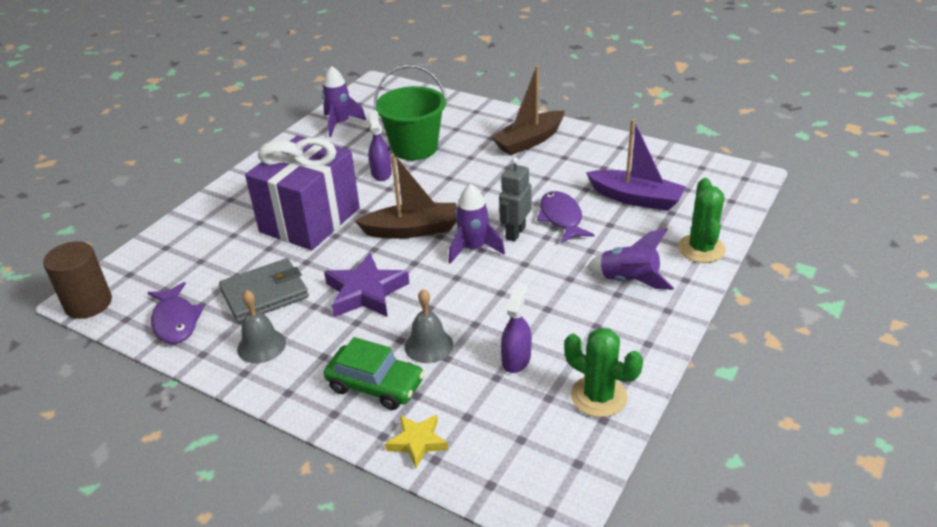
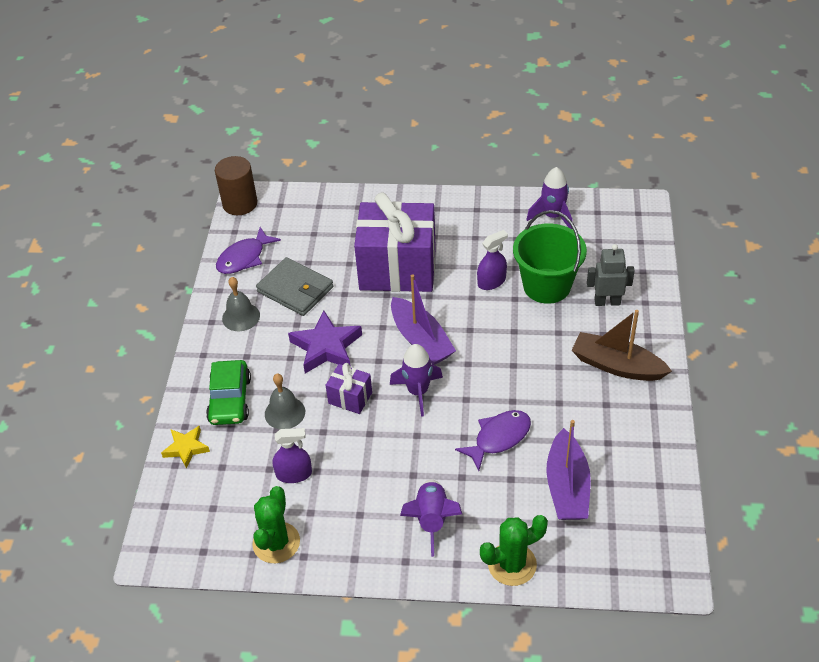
camera: 65 degrees right, 10 degrees up
(412, 230) = (421, 340): brown boat -> purple boat
(446, 293) = (350, 398): none -> purple gift
(515, 233) = (456, 412): grey robot -> grey robot (607, 302)

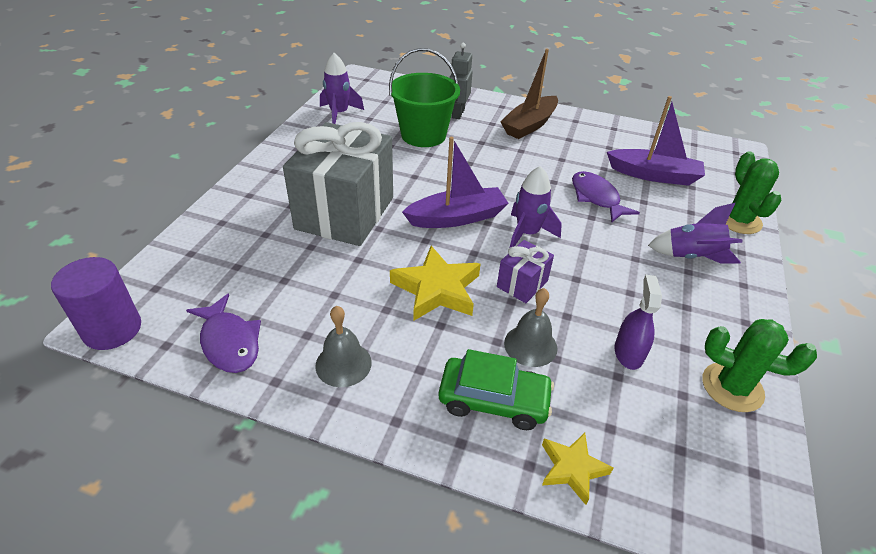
camera: 80 degrees left, 5 degrees down
(240, 203) = (112, 329): brown cylinder -> purple cylinder
(295, 289) = (325, 300): grey wallet -> none
(326, 347) = (437, 289): purple star -> yellow star
(397, 269) = (345, 213): purple gift -> grey gift
(491, 282) = (400, 161): purple spray bottle -> none

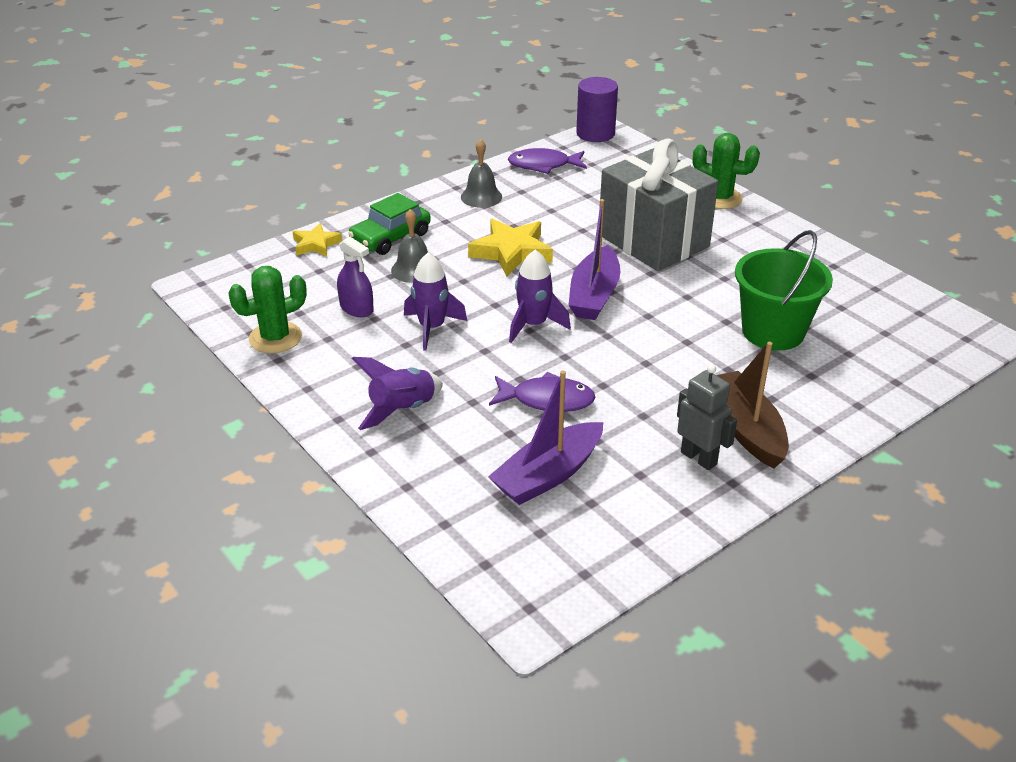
camera: 125 degrees right, 5 degrees down
(339, 114) = (864, 289): purple rocket -> purple rocket (432, 328)
(457, 113) = (816, 379): grey robot -> grey robot (699, 458)
(522, 284) = (475, 293): purple gift -> none
(738, 220) = (410, 487): green cactus -> green cactus (720, 198)

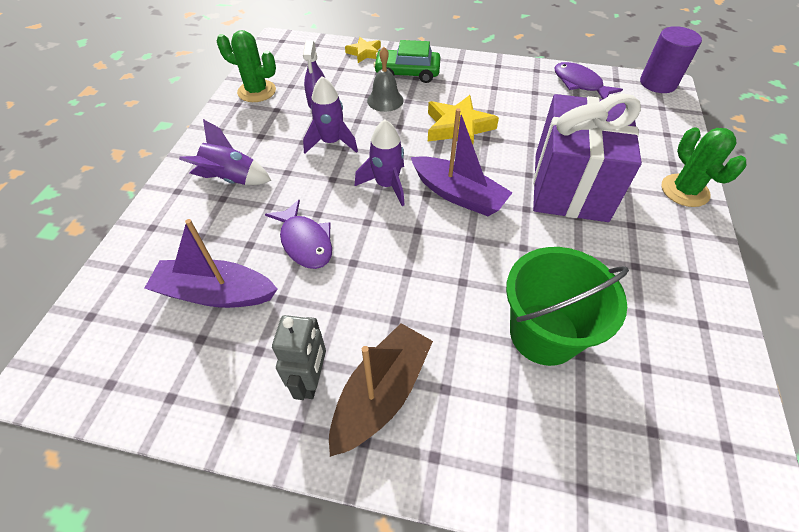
camera: 50 degrees right, 15 degrees up
(481, 197) = (502, 80): grey bell -> none
(594, 295) = (458, 195): purple boat -> purple boat turned 120 degrees counterclockwise
(653, 241) = (570, 186): grey gift -> purple gift

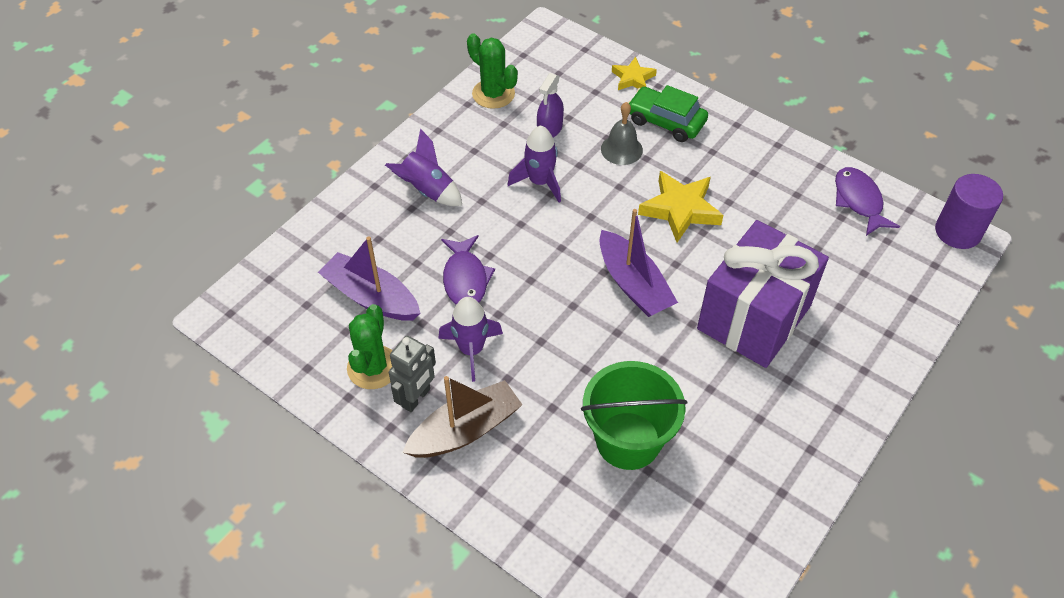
camera: 25 degrees right, 0 degrees up
(386, 185) = (569, 249): purple rocket -> purple rocket (471, 350)
(684, 190) = (875, 367): green cactus -> green cactus (373, 367)

